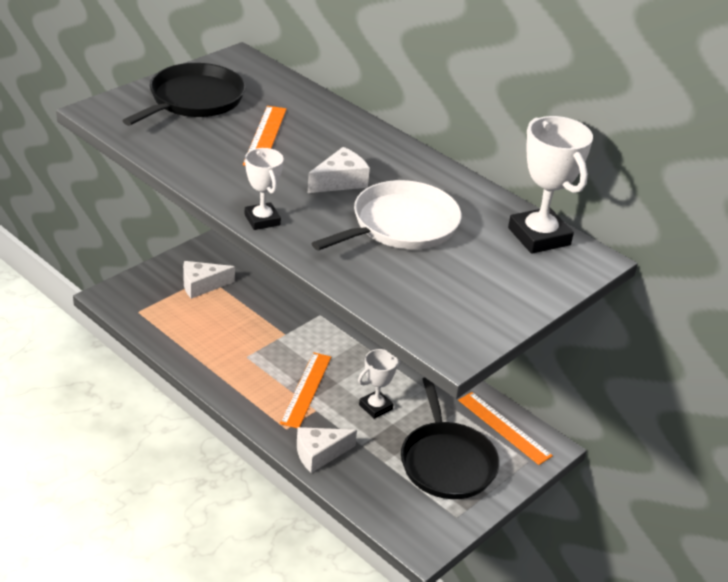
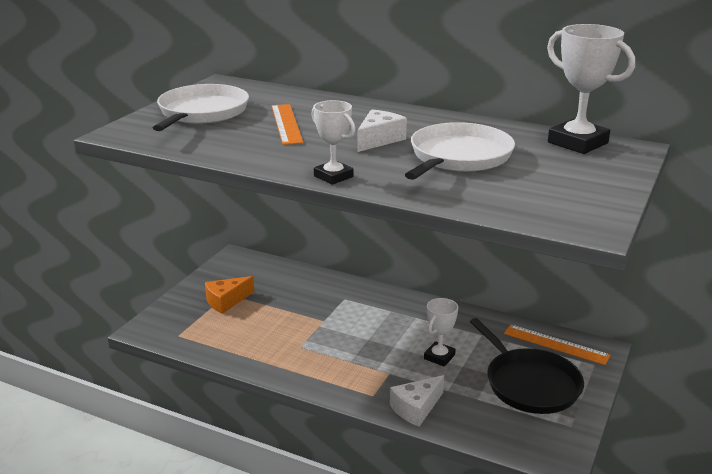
camera: 15 degrees left, 10 degrees down
(193, 100) = (201, 112): black pan -> white pan
(202, 285) = (226, 301): white cheese -> orange cheese
(306, 389) = (370, 359): orange ruler -> none

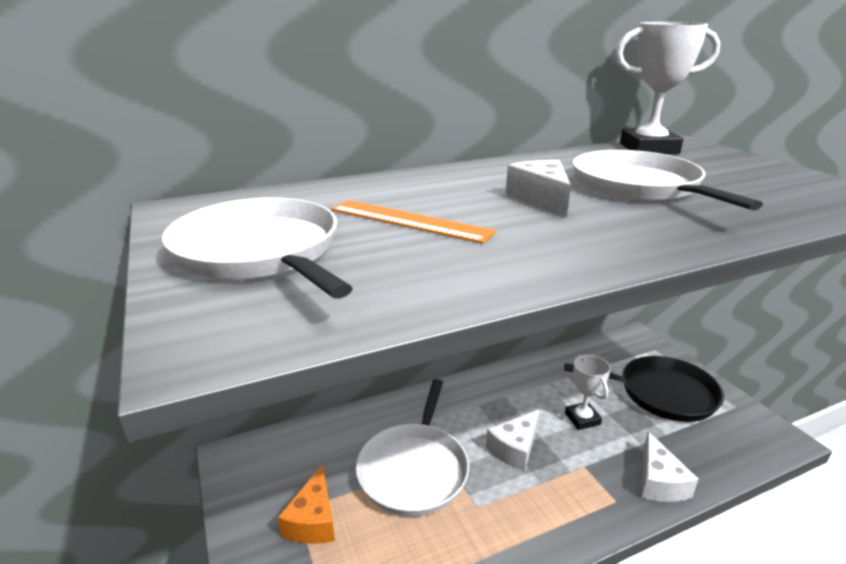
camera: 50 degrees left, 0 degrees up
(301, 314) = (414, 469): none -> white pan
(333, 176) = (640, 250): white trophy -> none
(368, 341) = (514, 448): none -> white cheese
(556, 344) = (614, 350): orange ruler -> none

